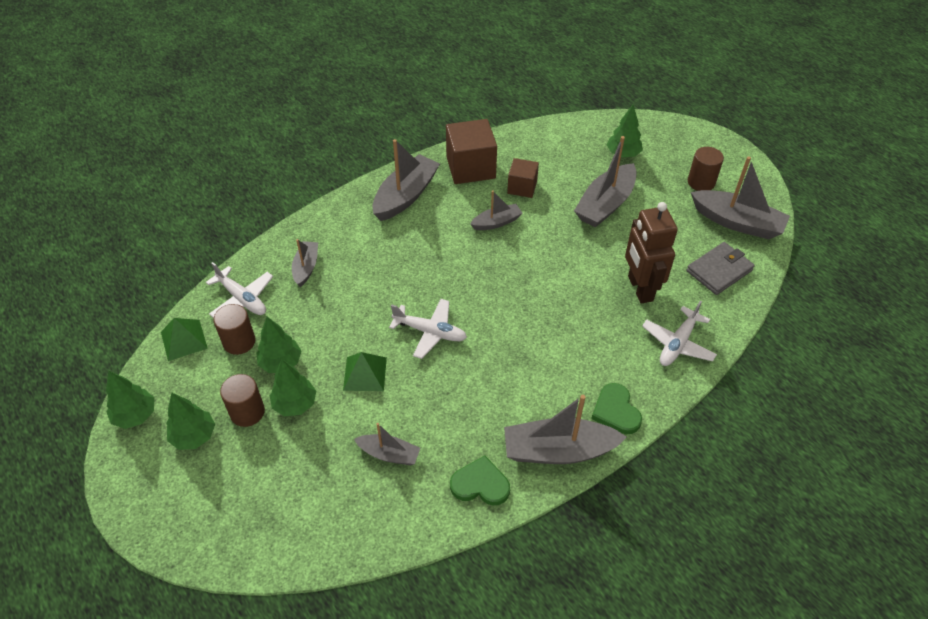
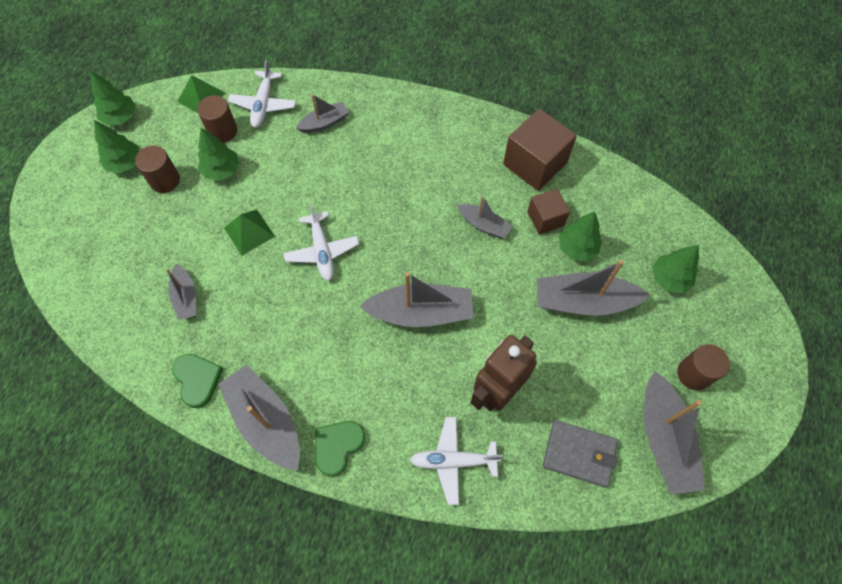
camera: 55 degrees right, 15 degrees up
(295, 404) = (191, 205): green tree -> green tree (577, 248)
(405, 196) = (457, 138): grey boat -> grey boat (420, 312)

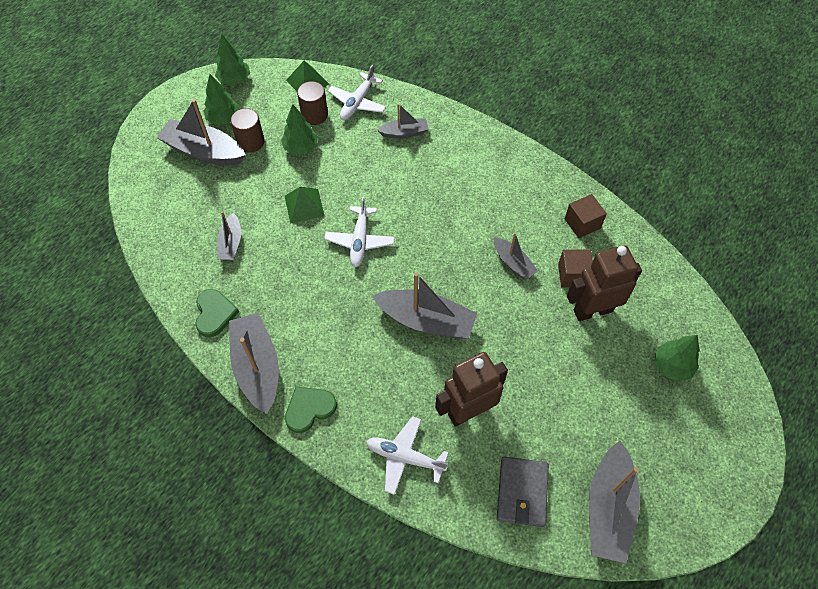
camera: 20 degrees right, 5 degrees down
(535, 163) = (582, 223): brown cube -> brown cube, size x0.59
(577, 248) = (592, 310): green tree -> brown robot
(579, 454) = (522, 492): grey wallet -> grey wallet turned 60 degrees clockwise
(584, 301) = (580, 360): grey boat -> grey boat (204, 151)
(694, 374) = (661, 460): brown cylinder -> none

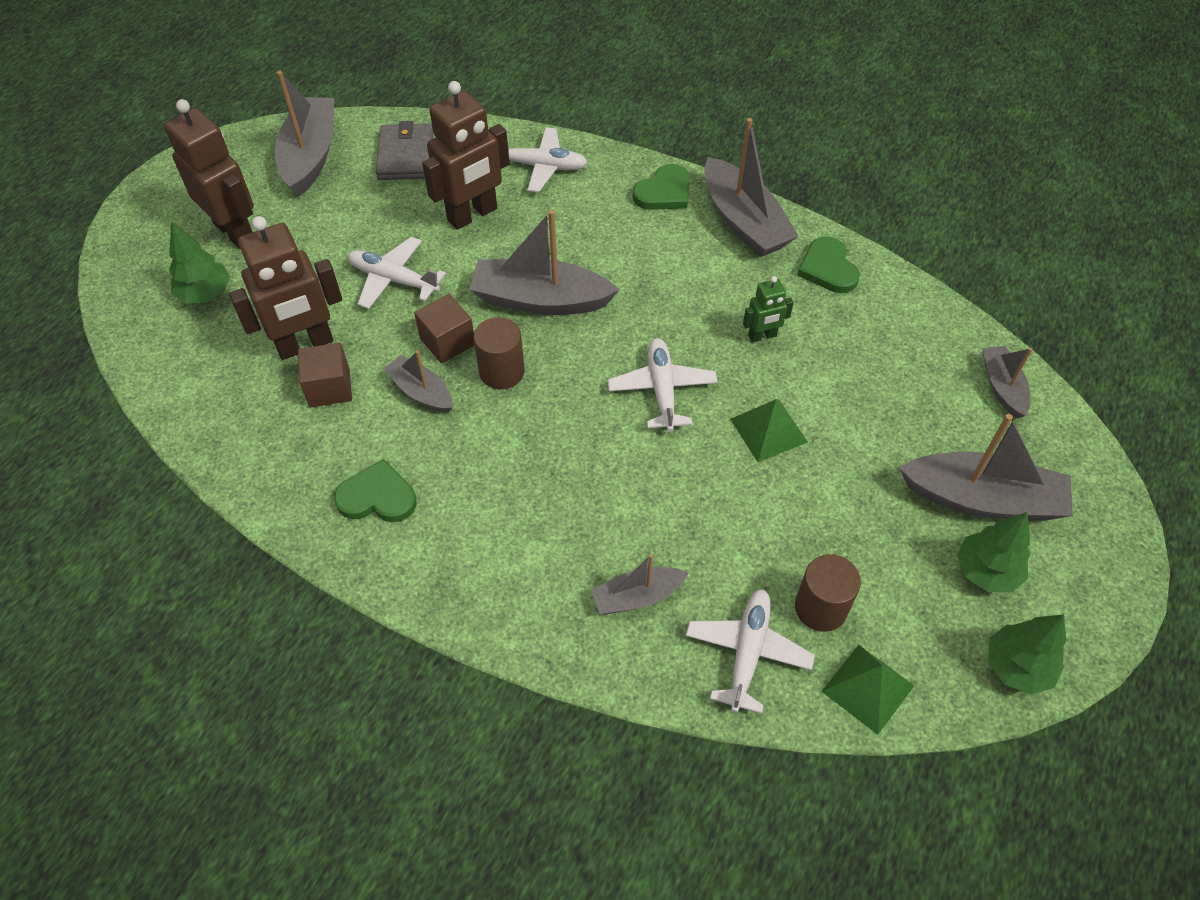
camera: 170 degrees right, 5 degrees down
(231, 243) = (854, 358): grey boat -> grey boat (1002, 387)
(251, 142) = (911, 530): brown cylinder -> brown cylinder (502, 372)
(283, 267) = (762, 336): none -> green robot
(301, 147) = (817, 534): green tree -> none
(532, 356) = (393, 279): none -> white plane
(539, 202) = (377, 497): none -> green heart
(582, 223) = (307, 470): brown cube -> brown cube (447, 341)
(661, 426) = (235, 231): none -> brown robot

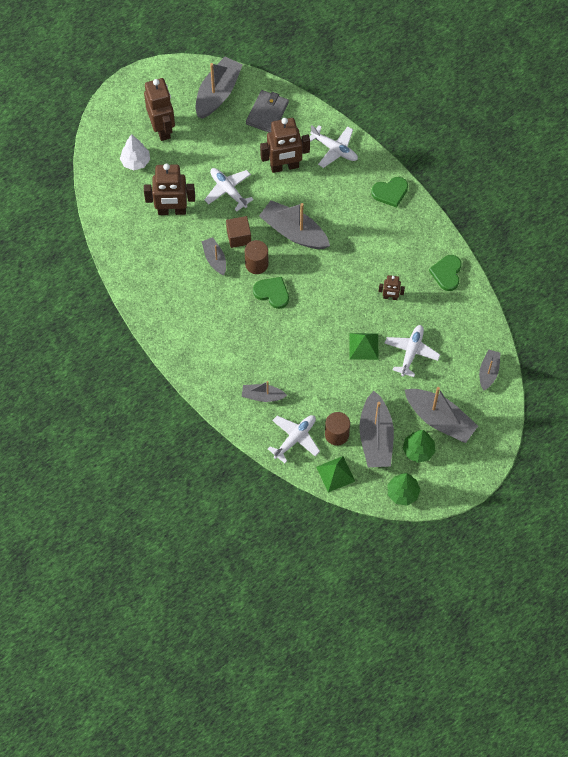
camera: 25 degrees right, 10 degrees up
(205, 294) = (135, 162): green tree -> white tree
(329, 388) = (174, 239): brown cube -> none
(377, 497) = (173, 303): green heart -> green heart (272, 293)
(662, 389) = (326, 305): white plane -> white plane (411, 352)
(744, 221) = (421, 228): grey boat -> grey boat (375, 437)
(762, 336) = (390, 297): green robot -> brown robot

